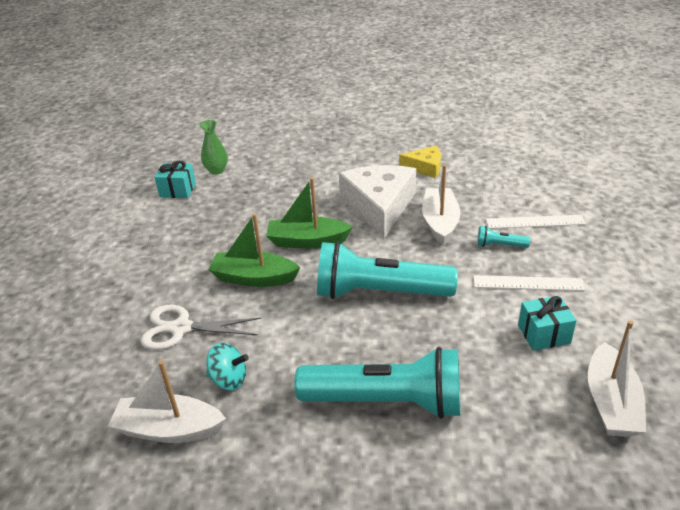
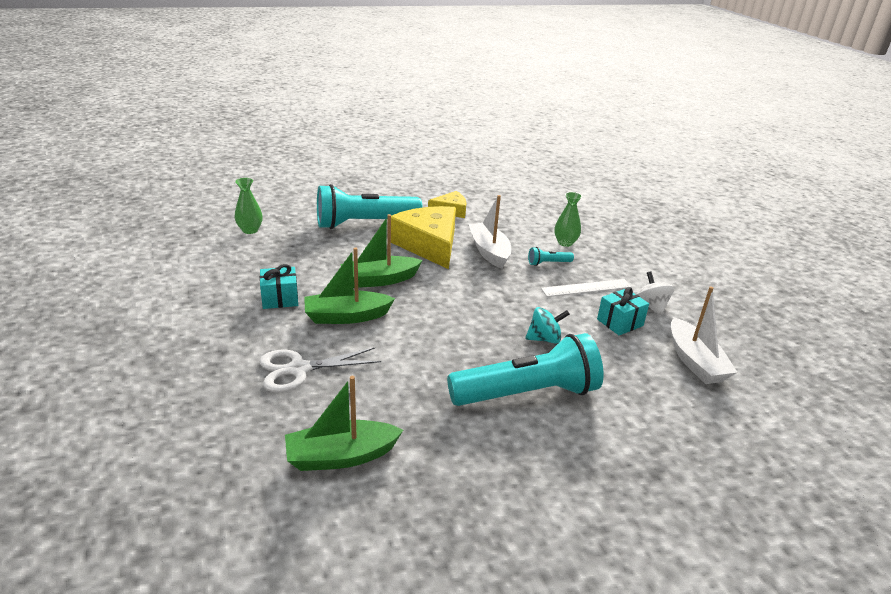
camera: 25 degrees left, 5 degrees down
(169, 429) = (341, 456): white boat -> green boat
(178, 190) = (218, 251): turquoise gift -> turquoise gift (280, 299)
(229, 379) = (375, 403): turquoise spinning top -> turquoise spinning top (544, 339)
(379, 206) = (429, 244): white cheese -> yellow cheese
(379, 292) = (470, 312): turquoise flashlight -> turquoise flashlight (364, 223)
(535, 222) = (565, 243): white ruler -> green vase
(596, 319) = (651, 306): none -> white spinning top

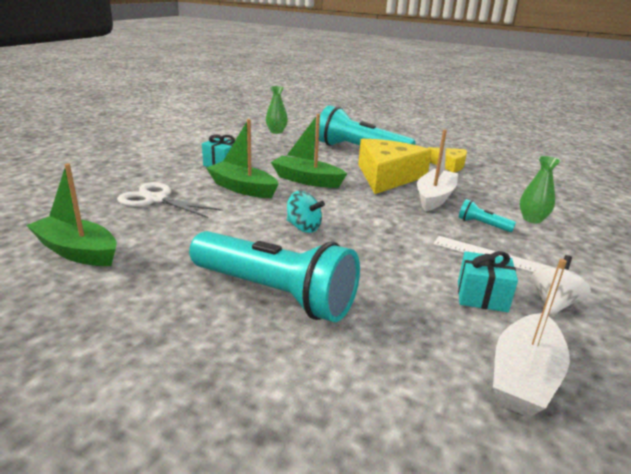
camera: 45 degrees right, 5 degrees down
(544, 339) = (370, 268): turquoise spinning top -> turquoise spinning top (303, 227)

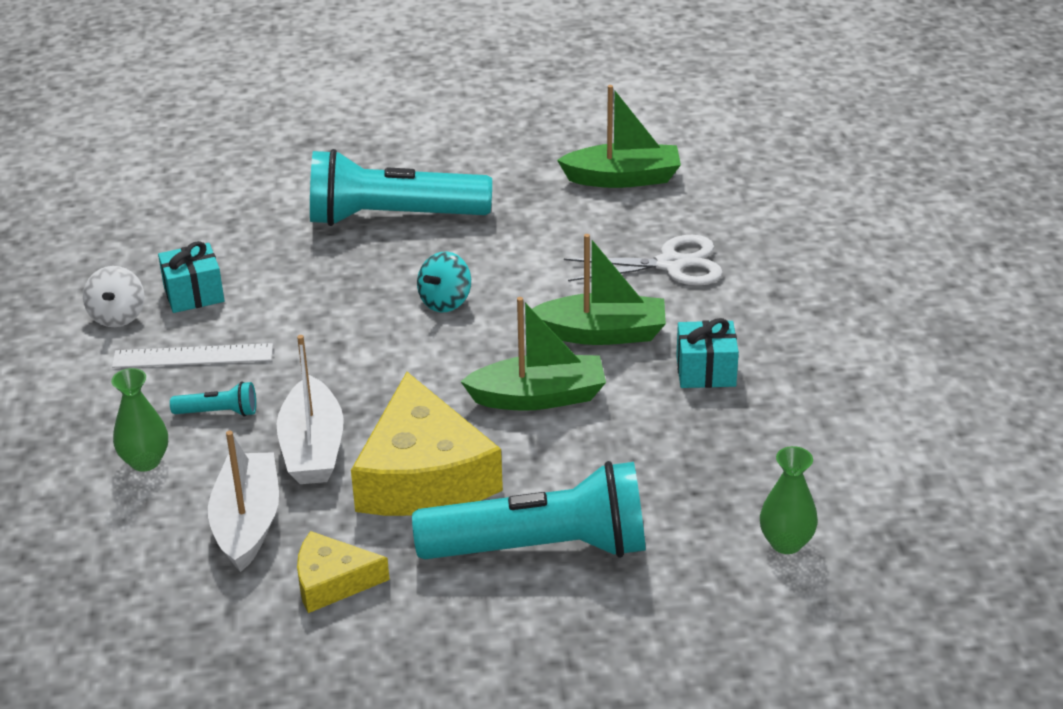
camera: 150 degrees right, 10 degrees up
(303, 227) = (445, 302): turquoise spinning top -> turquoise spinning top turned 60 degrees counterclockwise
(524, 377) = (145, 235): white boat -> white boat (247, 522)

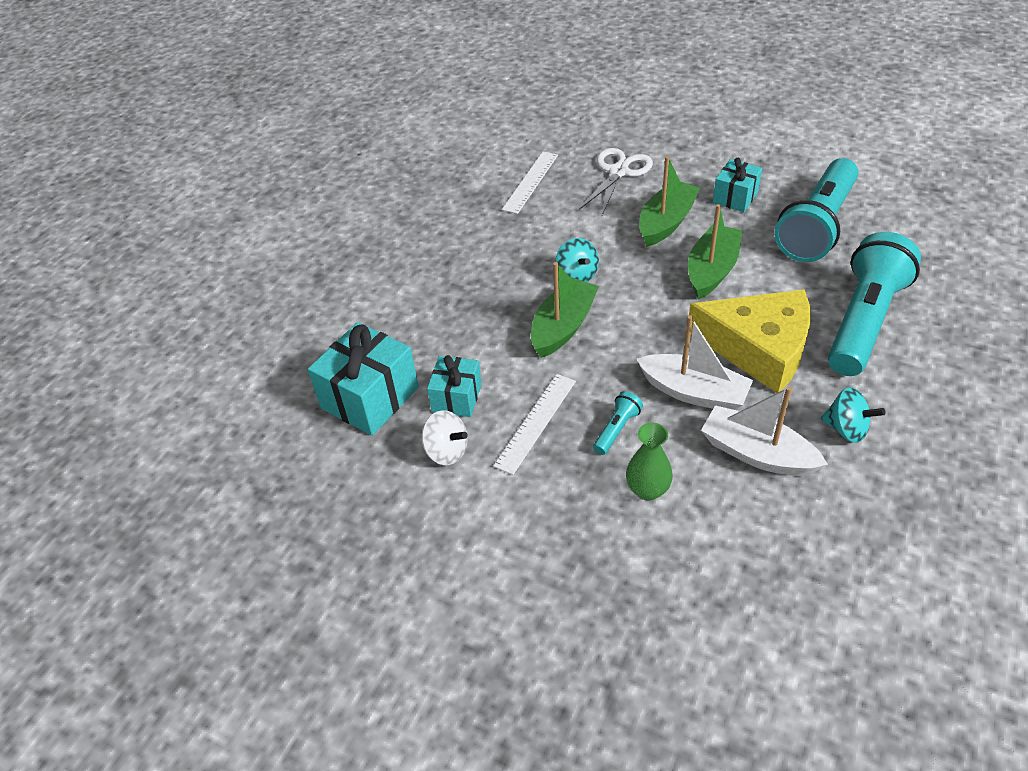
camera: 55 degrees left, 10 degrees up
(158, 243) = (370, 398): none -> turquoise gift
(332, 581) = (846, 429): yellow cheese -> turquoise spinning top
(392, 217) = (455, 266): turquoise flashlight -> turquoise flashlight (816, 226)
(589, 209) = (530, 182): none -> white ruler
(623, 178) = (510, 157): green boat -> green boat (563, 326)
(786, 543) = (911, 226): green vase -> none

